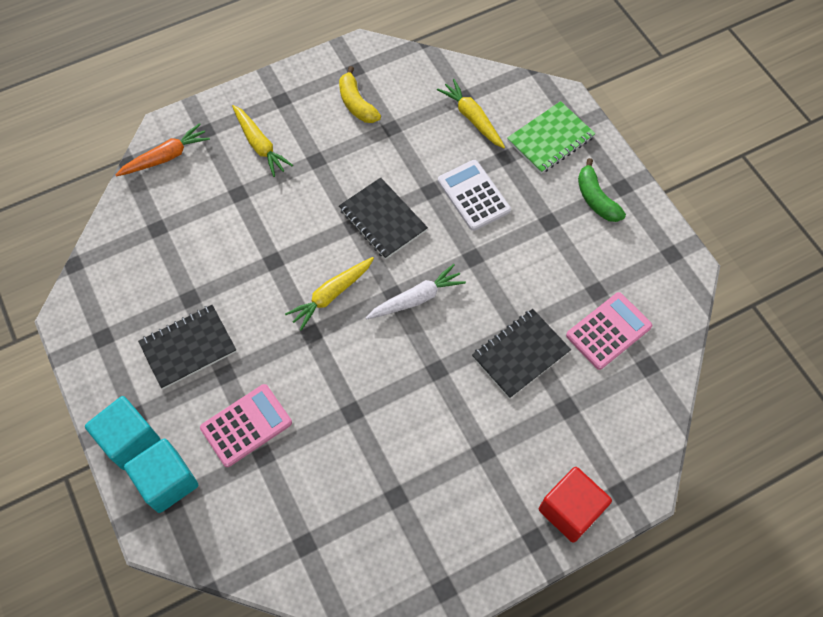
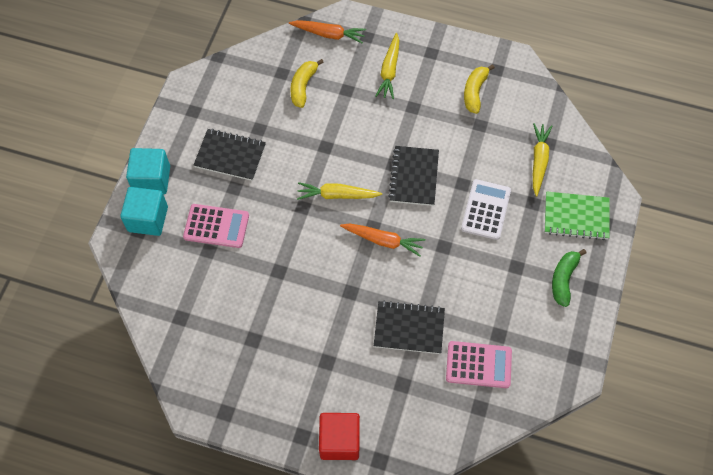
camera: 45 degrees right, 0 degrees up
(192, 224) = (303, 86): none -> yellow banana
(416, 298) = (383, 240): white carrot -> orange carrot

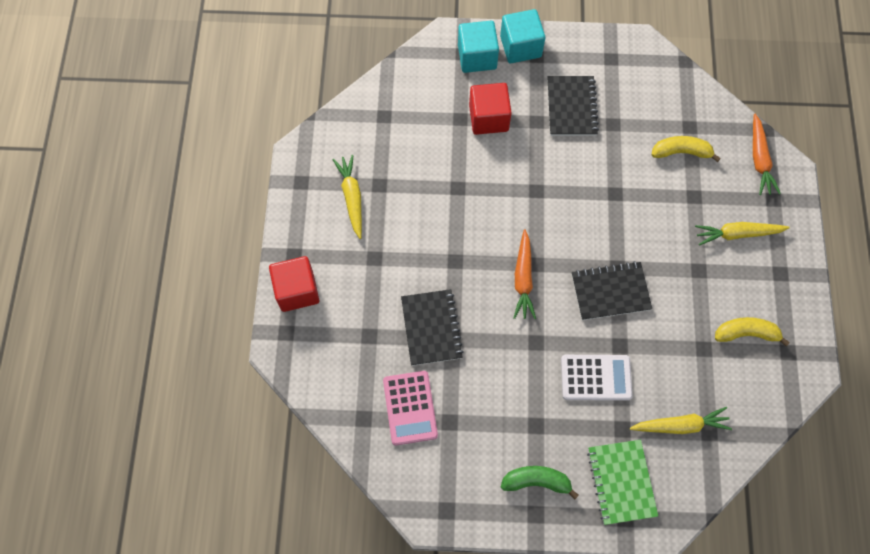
camera: 75 degrees right, 5 degrees up
(216, 226) = (488, 118): pink calculator -> red cube
(337, 195) = (561, 220): yellow carrot -> yellow carrot (352, 198)

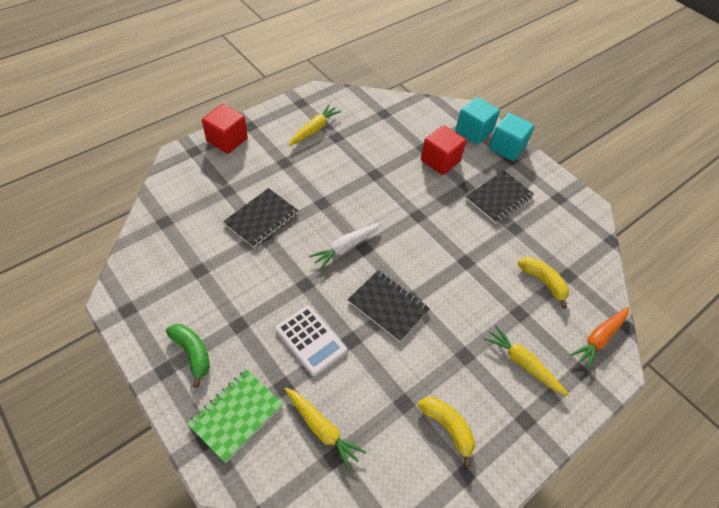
camera: 45 degrees right, 15 degrees down
(410, 408) = (192, 242): pink calculator -> none
(523, 279) = (346, 247): orange carrot -> white carrot

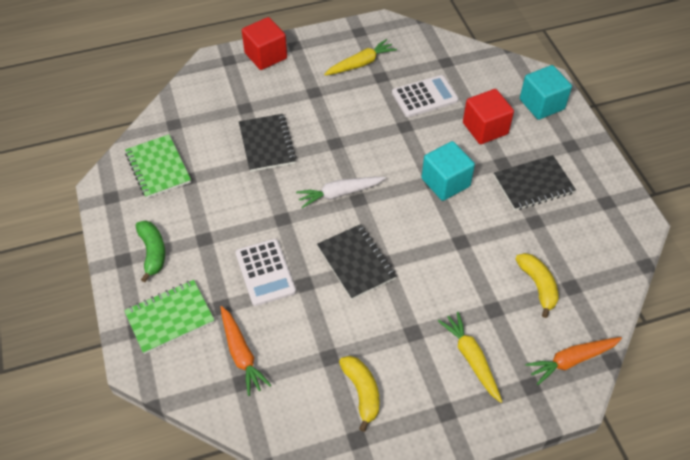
camera: 25 degrees right, 0 degrees up
(165, 268) = (158, 168): none -> green notebook
(261, 219) = (267, 144): black notebook -> black notebook turned 75 degrees counterclockwise
(322, 429) = (241, 354): yellow carrot -> orange carrot
(380, 146) = (424, 97): none -> white calculator
(507, 147) = (573, 131): turquoise cube -> turquoise cube (445, 182)

